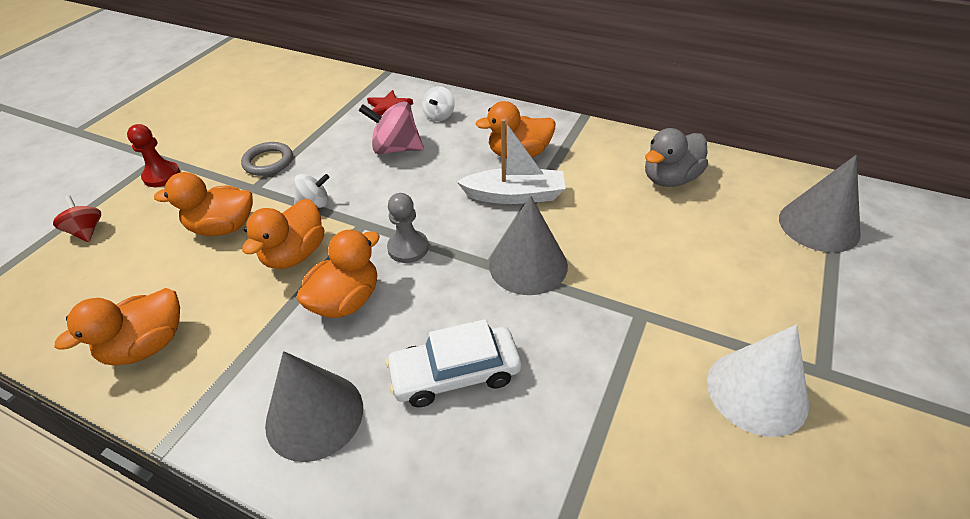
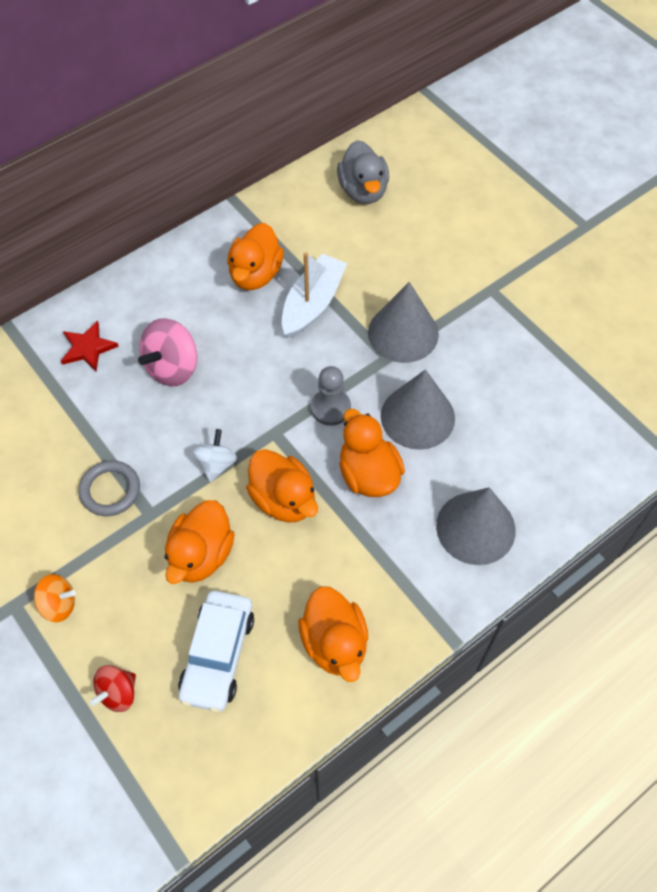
camera: 65 degrees left, 15 degrees up
(87, 231) = (118, 693): red spinning top -> red spinning top turned 45 degrees counterclockwise
(162, 176) = (59, 604): red pawn -> orange spinning top
(439, 116) = (141, 310): white spinning top -> none
(455, 373) = (484, 425): white car -> white car (217, 655)
(757, 392) = (583, 267): white cone -> none
(818, 225) = (469, 141): grey cone -> grey cone (417, 416)

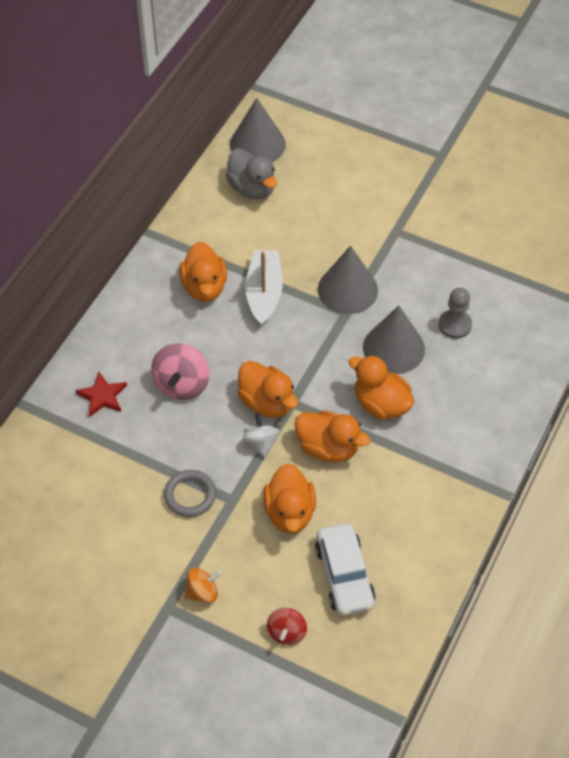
camera: 25 degrees left, 5 degrees down
(331, 408) = (324, 367): grey pawn -> grey pawn (454, 325)
(334, 643) = (424, 531): orange duck -> orange duck (267, 402)
(475, 528) = (479, 411): grey cone -> grey cone (257, 144)

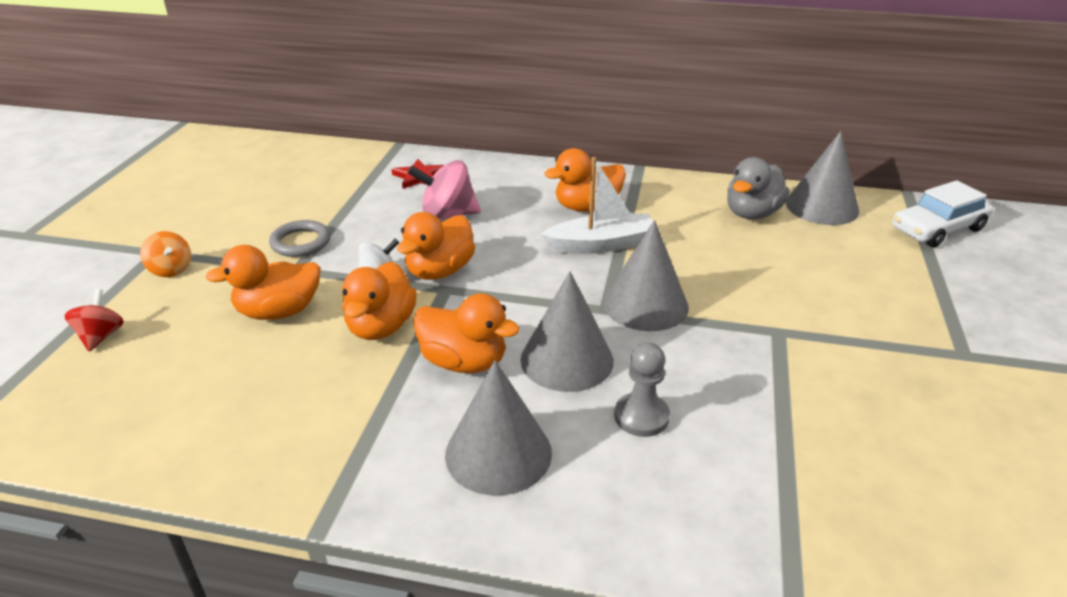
camera: 75 degrees right, 20 degrees down
(287, 632) = (101, 336): red spinning top -> red spinning top turned 90 degrees clockwise
(344, 575) = (178, 370): white car -> white car (937, 229)
(381, 404) = (464, 362): orange duck -> orange duck turned 90 degrees clockwise
(468, 401) = (498, 453): none -> grey cone

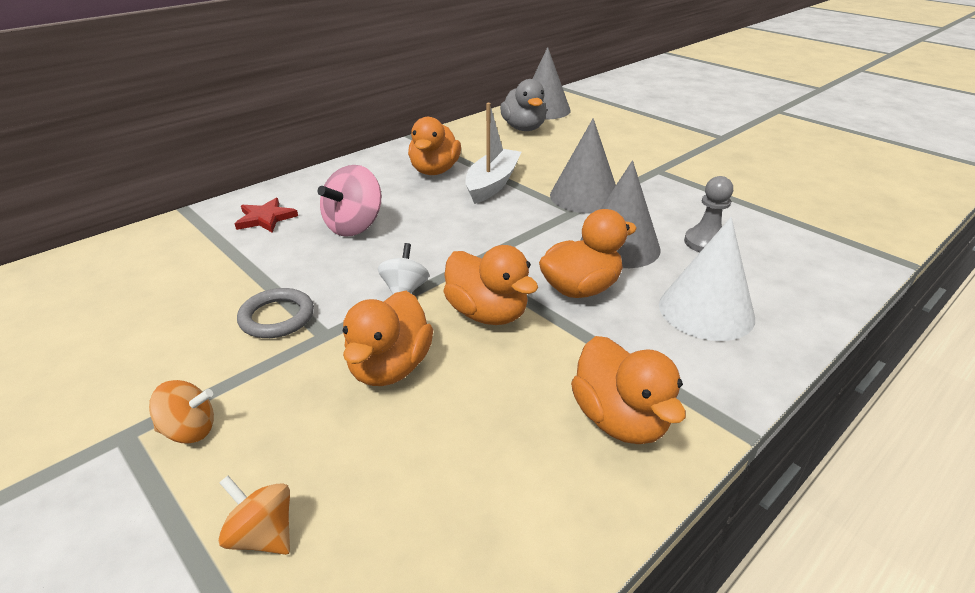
camera: 55 degrees left, 0 degrees up
(101, 336) = (263, 535): red spinning top -> orange spinning top
(439, 271) = (438, 258): orange duck -> orange duck (620, 420)
(498, 453) = (706, 311): grey cone -> white cone
(937, 229) = (605, 96): white car -> none

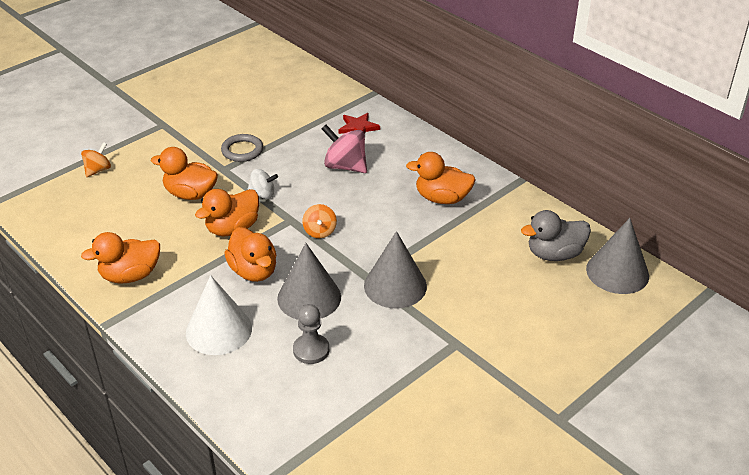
camera: 90 degrees right, 5 degrees up
(190, 430) = (161, 140): orange spinning top -> orange spinning top (320, 231)
(492, 184) = (418, 231): white boat -> none

